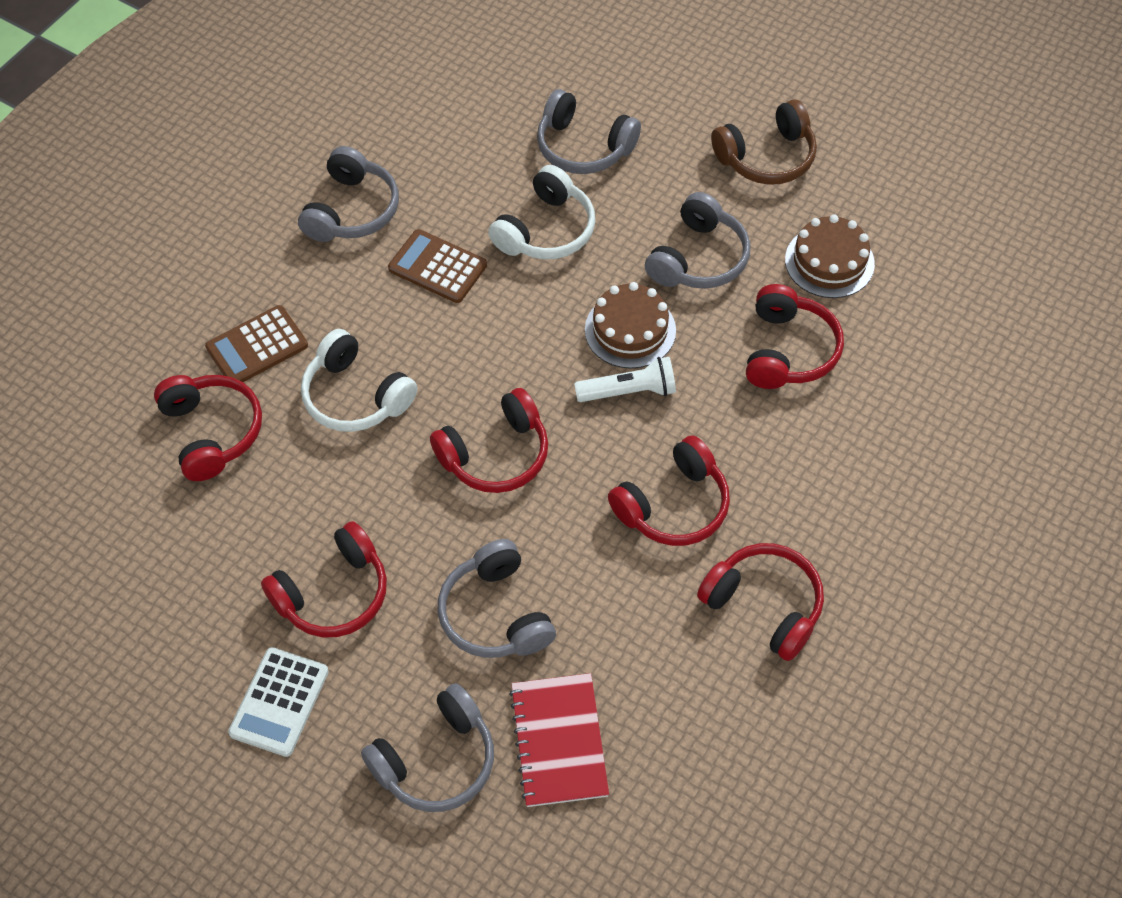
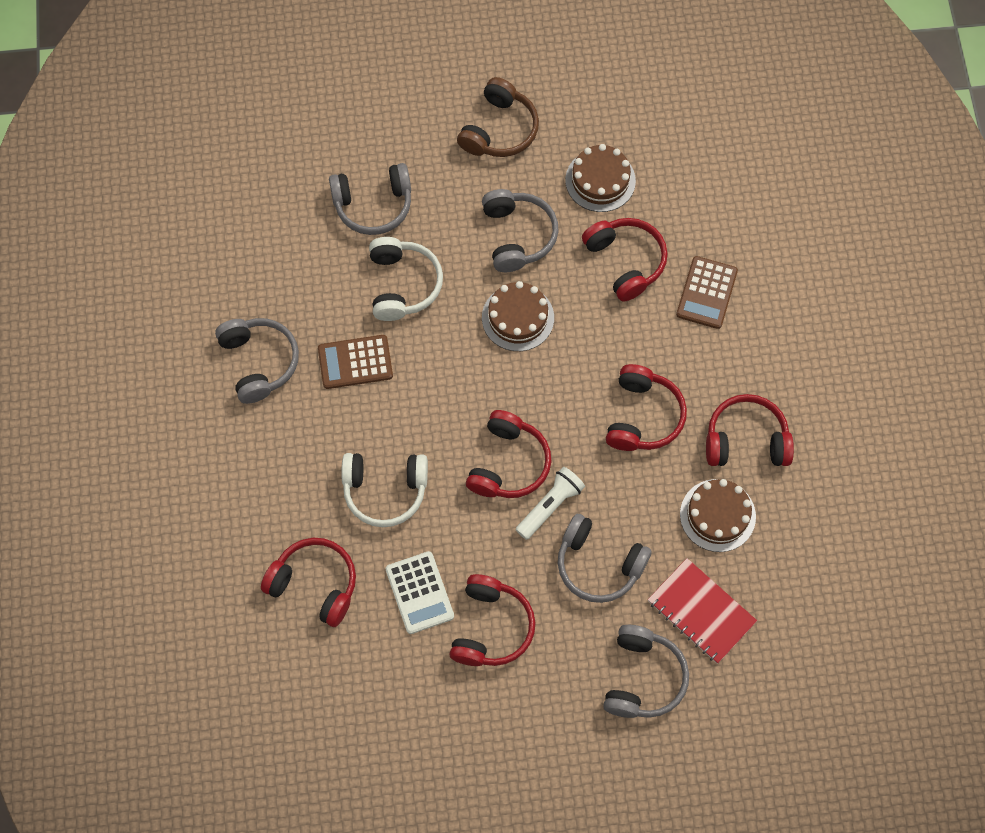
camera: 40 degrees left, 10 degrees up
(257, 346) = (288, 505): brown calculator -> brown calculator (706, 293)
(279, 702) = (521, 717): white calculator -> white calculator (419, 593)
(629, 391) = (553, 360): white flashlight -> white flashlight (550, 506)
(665, 658) = (717, 515): none -> brown cake

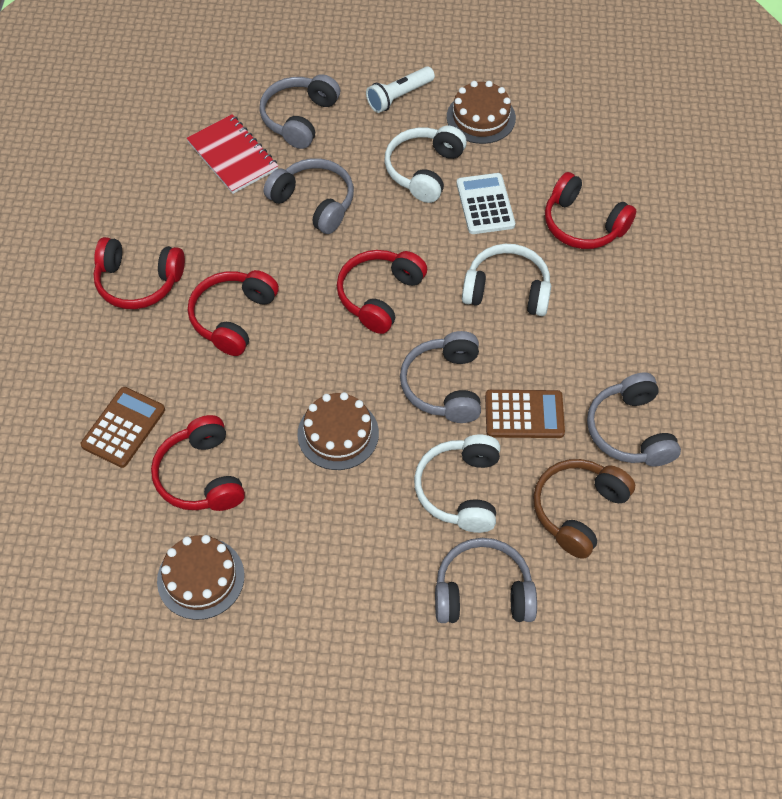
camera: 170 degrees left, 10 degrees down
(491, 627) = (424, 170): red headphones -> white headphones
(499, 129) = (308, 668): brown headphones -> brown headphones (578, 510)
(517, 235) = (317, 526): grey headphones -> grey headphones (444, 386)
(550, 506) = (347, 254): white flashlight -> white flashlight (399, 96)
(717, 515) = (190, 224): brown cake -> brown cake (481, 117)

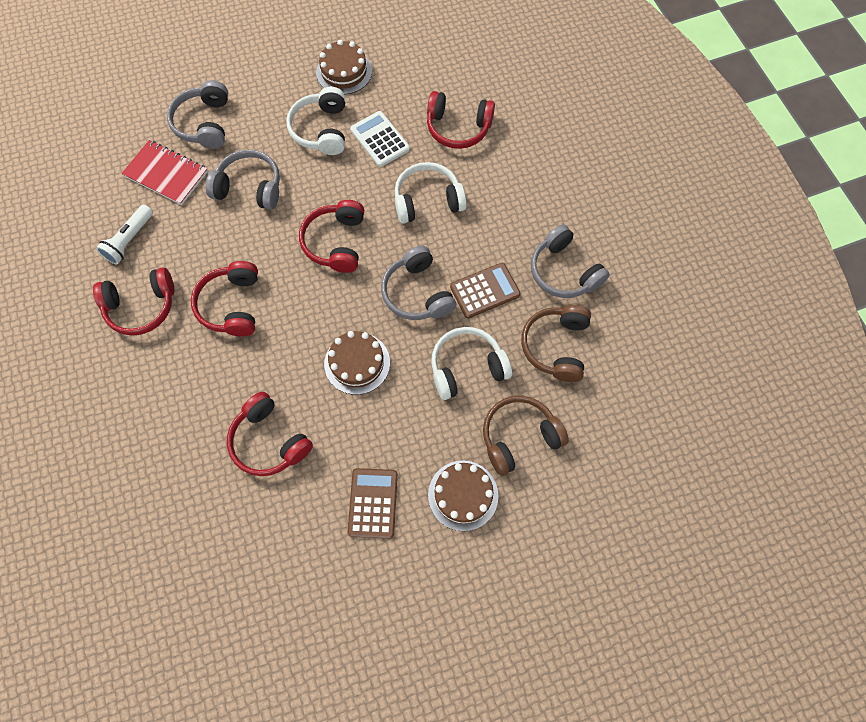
camera: 25 degrees left, 10 degrees up
(123, 427) = (189, 429): brown calculator -> brown calculator (373, 503)
(200, 578) = (308, 521): brown cake -> brown cake (463, 495)
(399, 96) = (274, 77): white flashlight -> white flashlight (129, 240)
(460, 490) = (467, 367): white headphones -> white headphones turned 90 degrees clockwise
(483, 592) = (519, 437): grey headphones -> brown headphones

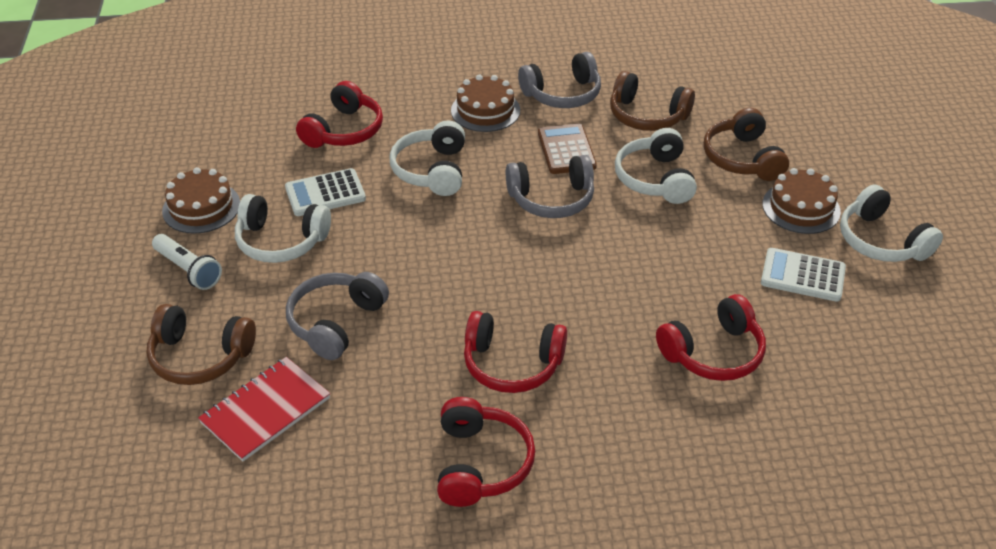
camera: 75 degrees left, 25 degrees down
(129, 240) = (362, 467): white flashlight -> white flashlight (188, 270)
(204, 123) = (200, 356): grey headphones -> brown headphones
(336, 242) = (457, 254): red headphones -> none
(357, 363) = (628, 261): brown cake -> brown cake (485, 110)
(373, 503) = (802, 276): brown calculator -> white calculator
(436, 570) = (881, 241): none -> white headphones

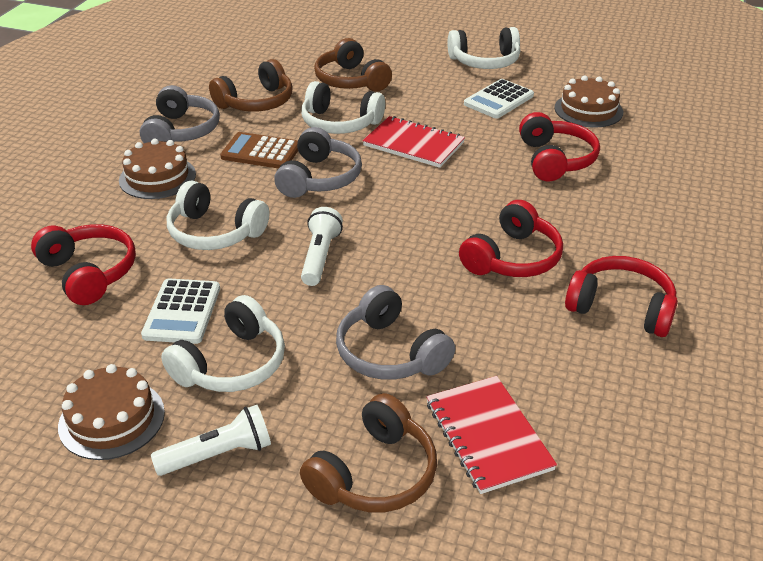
camera: 65 degrees left, 5 degrees down
(436, 240) = (320, 257): none -> white flashlight
(657, 239) = (413, 144): none -> red notebook
(742, 158) = (351, 80): brown headphones -> brown headphones turned 45 degrees clockwise
(801, 208) = (427, 77): brown cake -> brown cake (588, 110)

